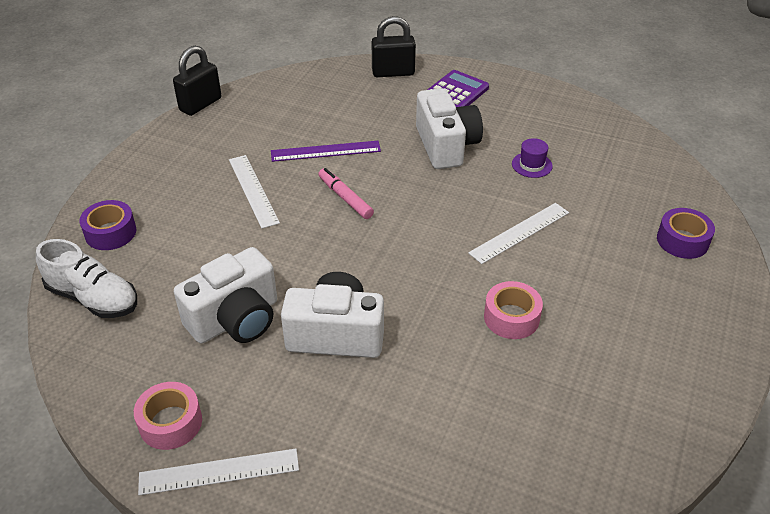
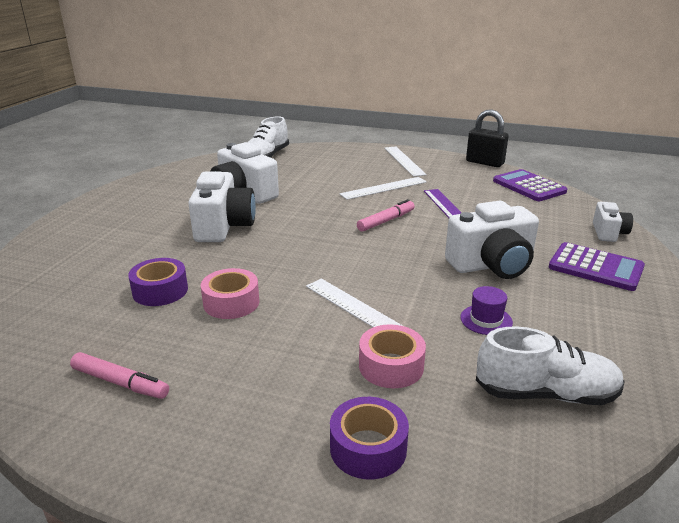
camera: 85 degrees right, 15 degrees down
(110, 232) = (326, 154): purple tape -> purple tape (160, 291)
(170, 422) = (160, 185): pink tape -> pink tape (391, 366)
(219, 471) = (117, 201): white ruler -> white ruler (404, 161)
(280, 90) = (529, 186): none -> purple calculator
(393, 72) = (608, 233): black padlock -> white camera
(615, 156) = (546, 394): none -> white shoe
(641, 385) = (120, 382): none -> pink marker

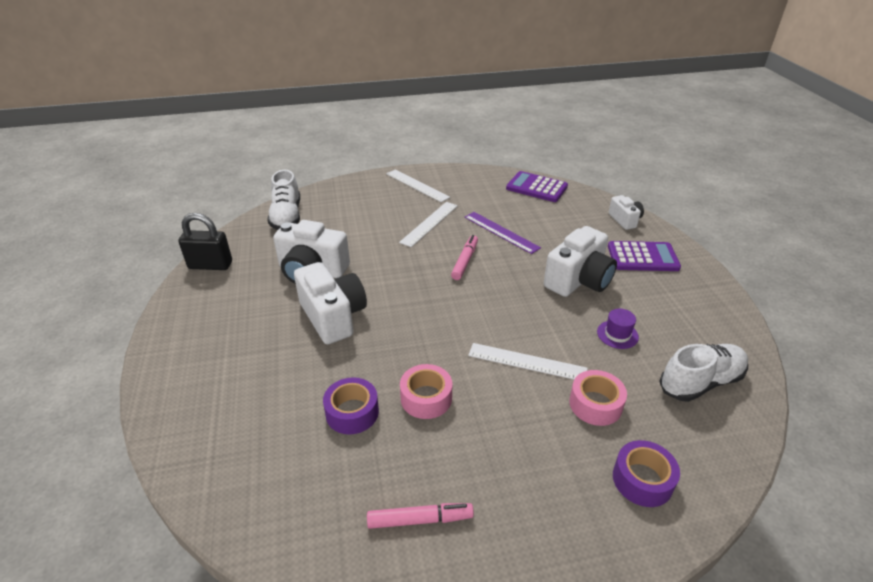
camera: 30 degrees left, 10 degrees up
(484, 163) = (483, 169): black padlock -> black padlock (210, 265)

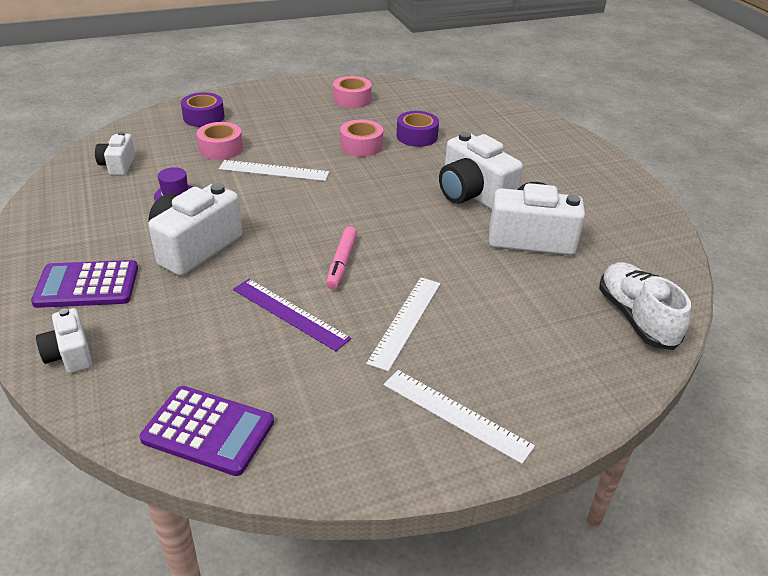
camera: 170 degrees right, 0 degrees up
(210, 265) = (657, 237): black padlock -> none
(420, 519) = (352, 99): pink marker -> pink tape
(700, 382) = (118, 165): white shoe -> white camera

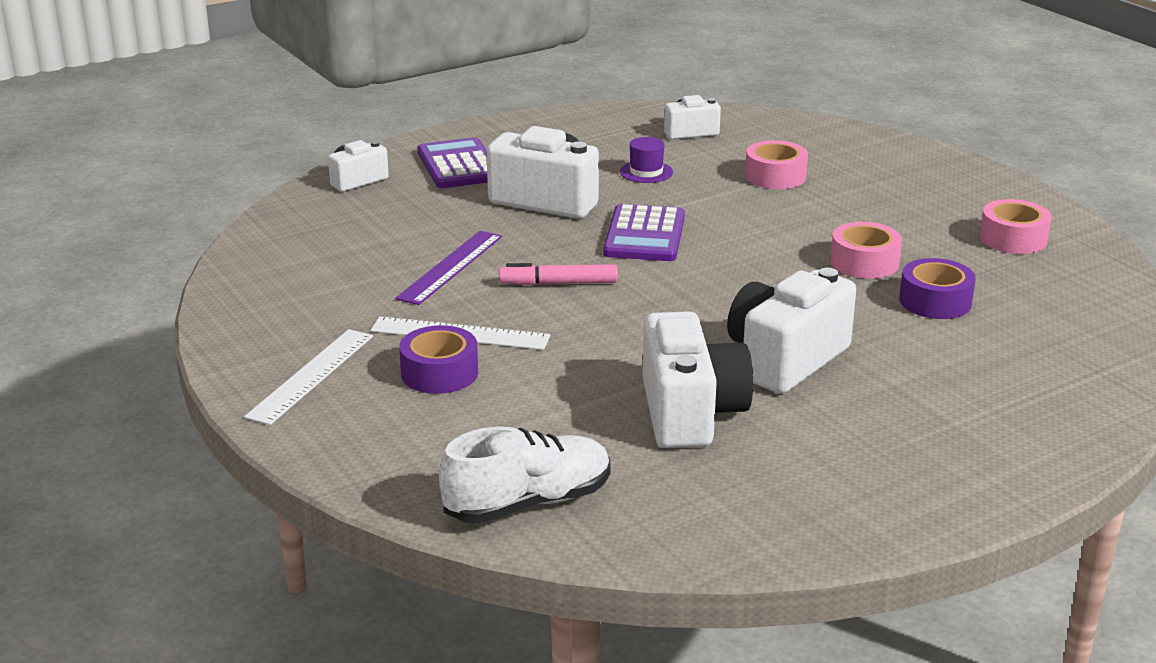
camera: 80 degrees right, 10 degrees down
(203, 117) = (850, 152): purple tape -> purple tape (439, 373)
(208, 430) = (271, 255): purple calculator -> purple calculator (644, 235)
(274, 171) = (744, 215): white ruler -> none

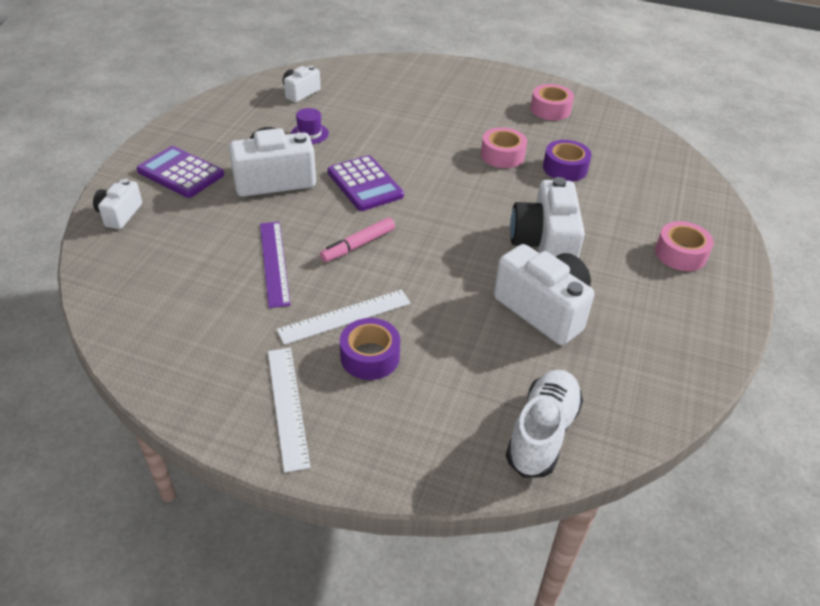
camera: 40 degrees left, 15 degrees up
(775, 176) = (386, 110): pink tape -> pink tape (680, 254)

